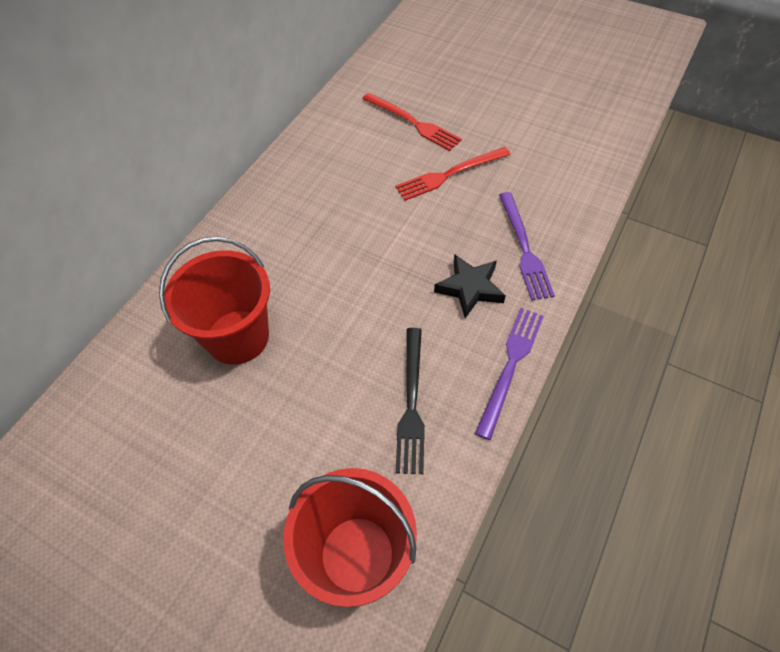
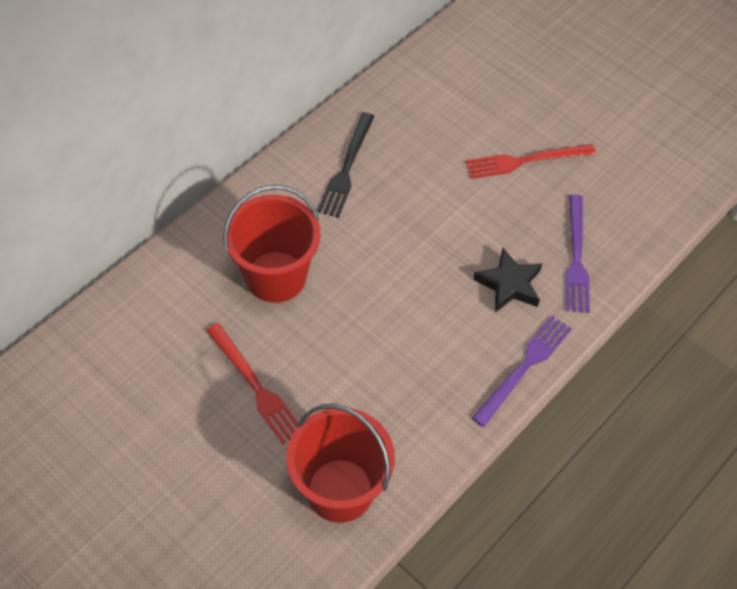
camera: 10 degrees right, 0 degrees up
(411, 403) = (421, 377): black fork -> black fork (346, 168)
(413, 123) = (504, 93): red fork -> red fork (255, 386)

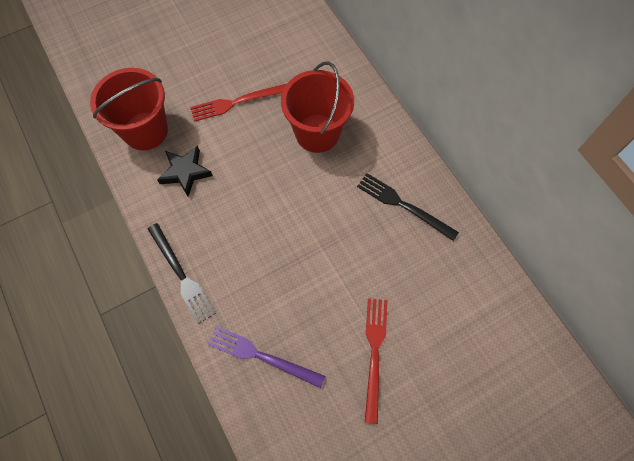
camera: 110 degrees right, 10 degrees up
(509, 284) = (255, 291): black star -> black star (185, 172)
(524, 367) = (181, 275): purple fork -> black fork

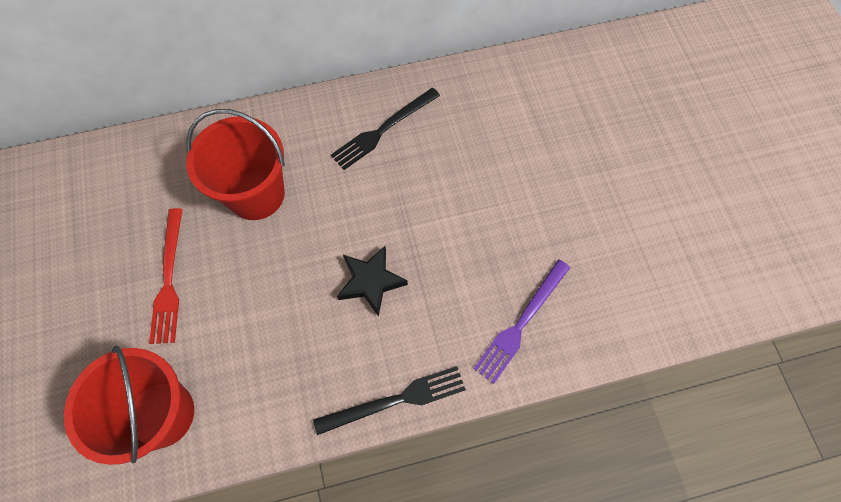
camera: 75 degrees left, 0 degrees up
(185, 172) = (250, 368): black star -> black star (371, 281)
(374, 353) = (543, 205): red fork -> none

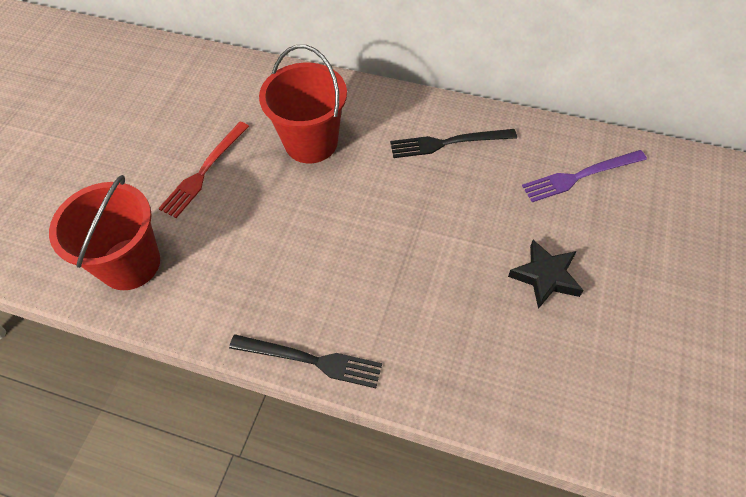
camera: 35 degrees right, 10 degrees down
(371, 281) = (356, 255): black star -> black star (545, 277)
(521, 323) = (465, 362): purple fork -> purple fork (580, 176)

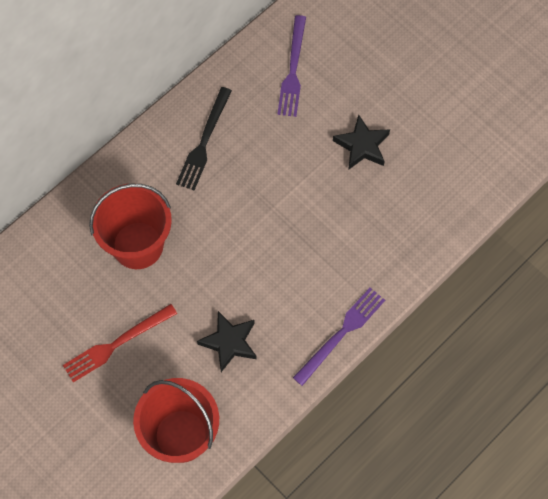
camera: 65 degrees left, 10 degrees up
(204, 171) = (116, 344): red fork -> red fork turned 90 degrees clockwise
(248, 259) = (229, 342): none -> black star
(311, 360) = (341, 333): black fork -> purple fork

